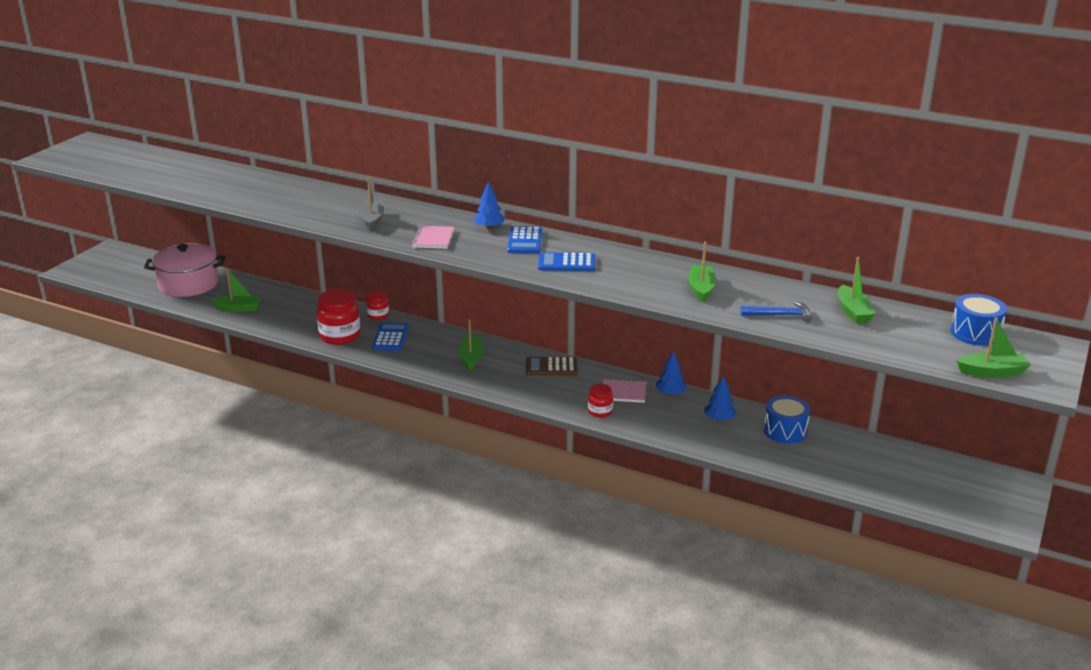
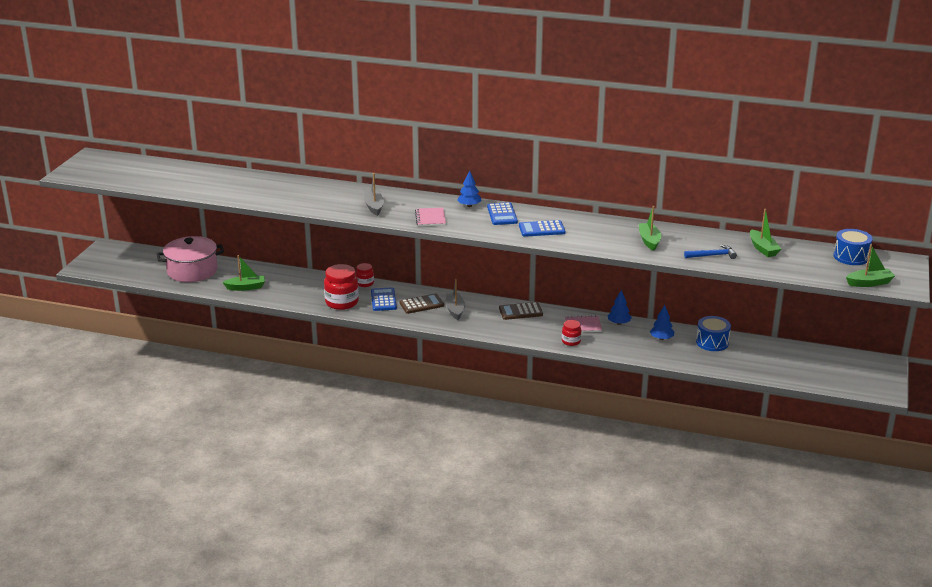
camera: 10 degrees left, 0 degrees up
(433, 347) = (421, 304): none -> brown calculator
(471, 358) = (455, 310): green boat -> grey boat

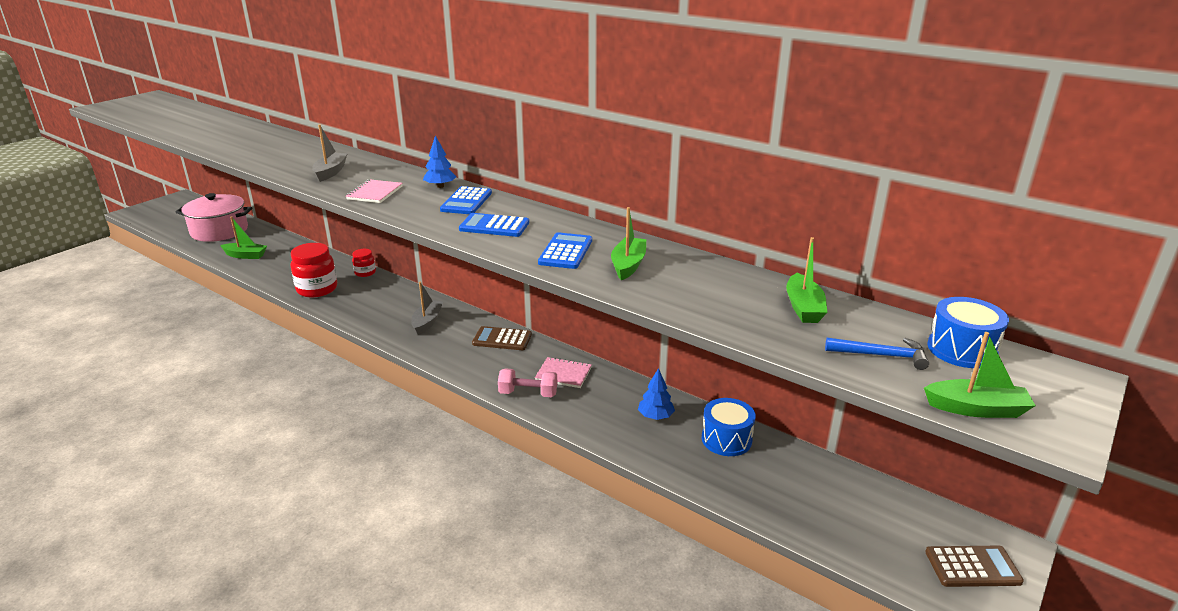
camera: 20 degrees right, 0 degrees up
(383, 300) = (363, 294): blue calculator -> blue calculator (565, 252)
(421, 304) = (398, 307): brown calculator -> brown calculator (972, 567)
(571, 341) = (528, 393): red jar -> pink dumbbell
(619, 323) = (613, 380): blue tree -> none
(712, 255) = (708, 304): blue hammer -> blue hammer (881, 355)

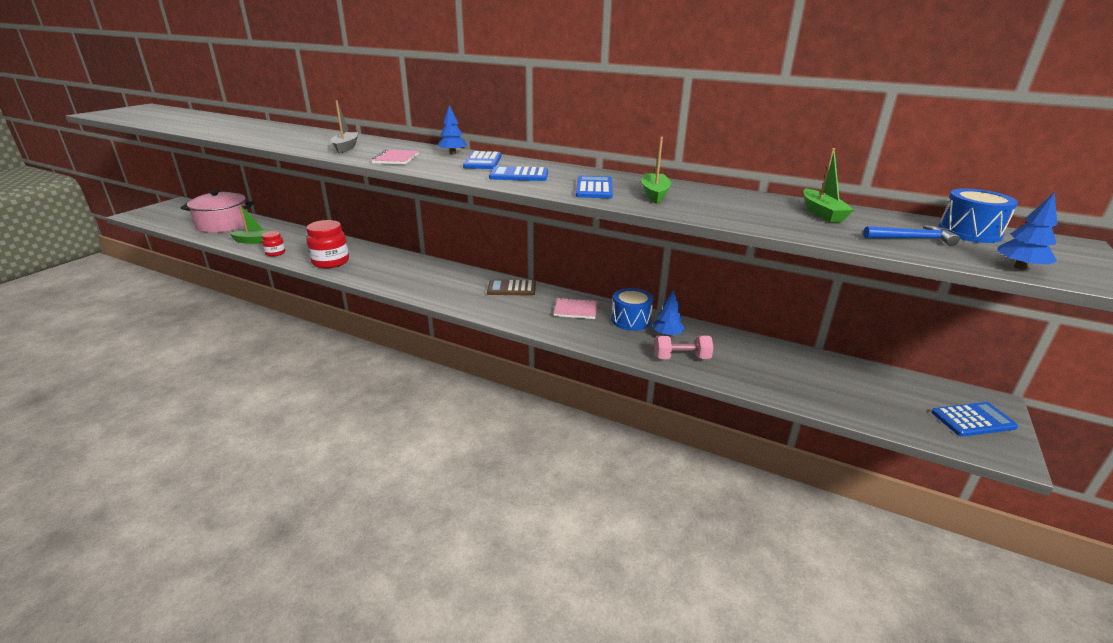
camera: 10 degrees left, 0 degrees up
(365, 273) = (370, 248): red jar -> red jar (275, 253)
(427, 322) = (441, 280): grey boat -> none
(528, 393) = (552, 326): pink dumbbell -> pink dumbbell (681, 358)
(726, 439) = (733, 346): blue drum -> blue drum (631, 320)
(972, 567) = (973, 420): brown calculator -> blue calculator
(976, 409) = (1020, 267): green boat -> blue tree

